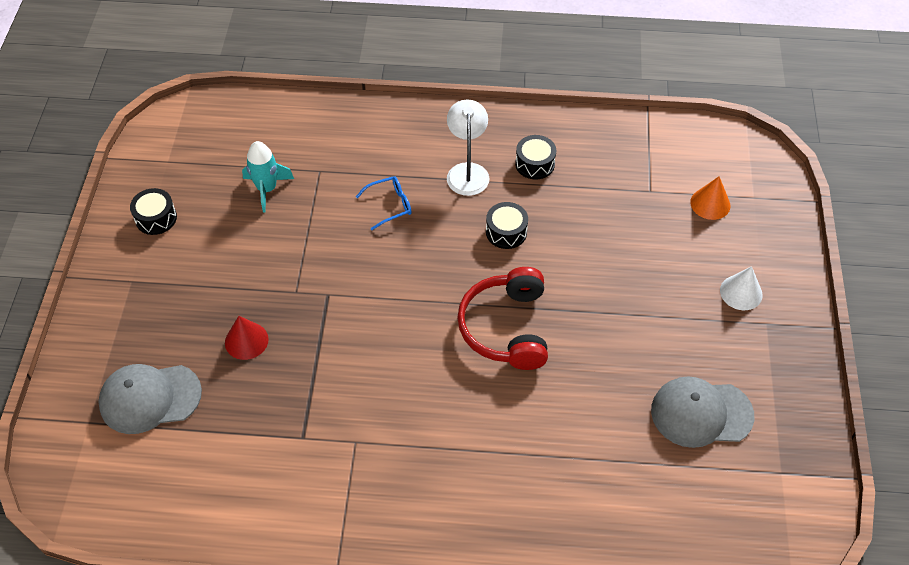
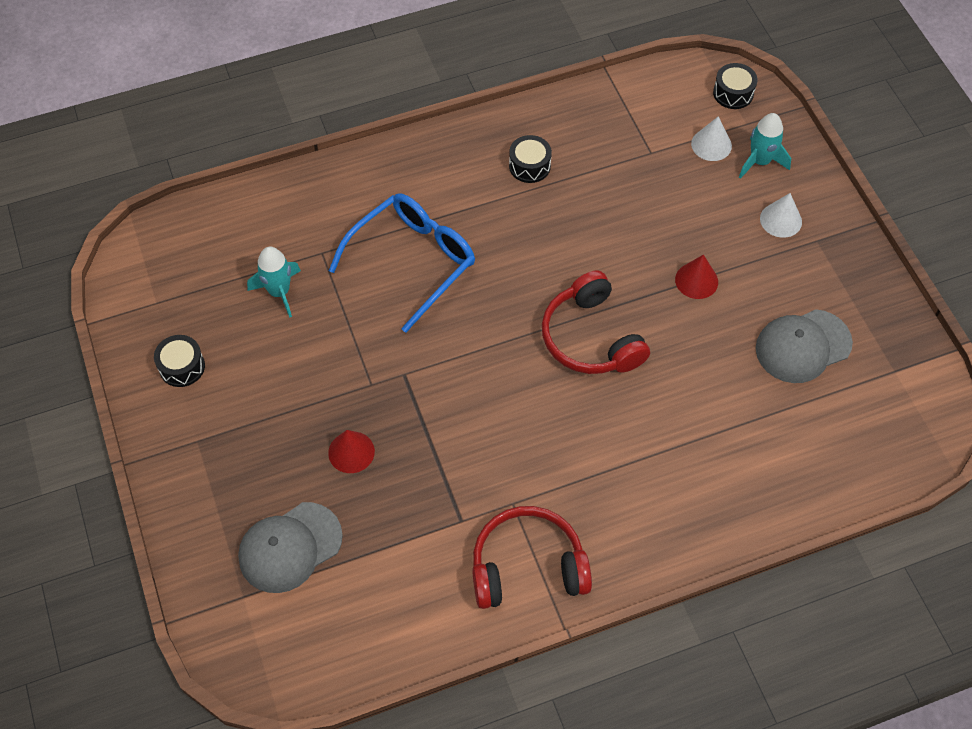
camera: 25 degrees left, 5 degrees up
(336, 503) = (527, 566): none -> red headphones
(390, 205) = (413, 261): blue glasses -> blue glasses, size x2.18
(467, 171) = (469, 198): white lamp -> none
(506, 232) = (540, 245): black drum -> black drum (733, 93)
(631, 315) = (696, 280): none -> red cone
(710, 204) = (711, 144): orange cone -> white cone
(748, 234) = (760, 161): none -> turquoise rocket

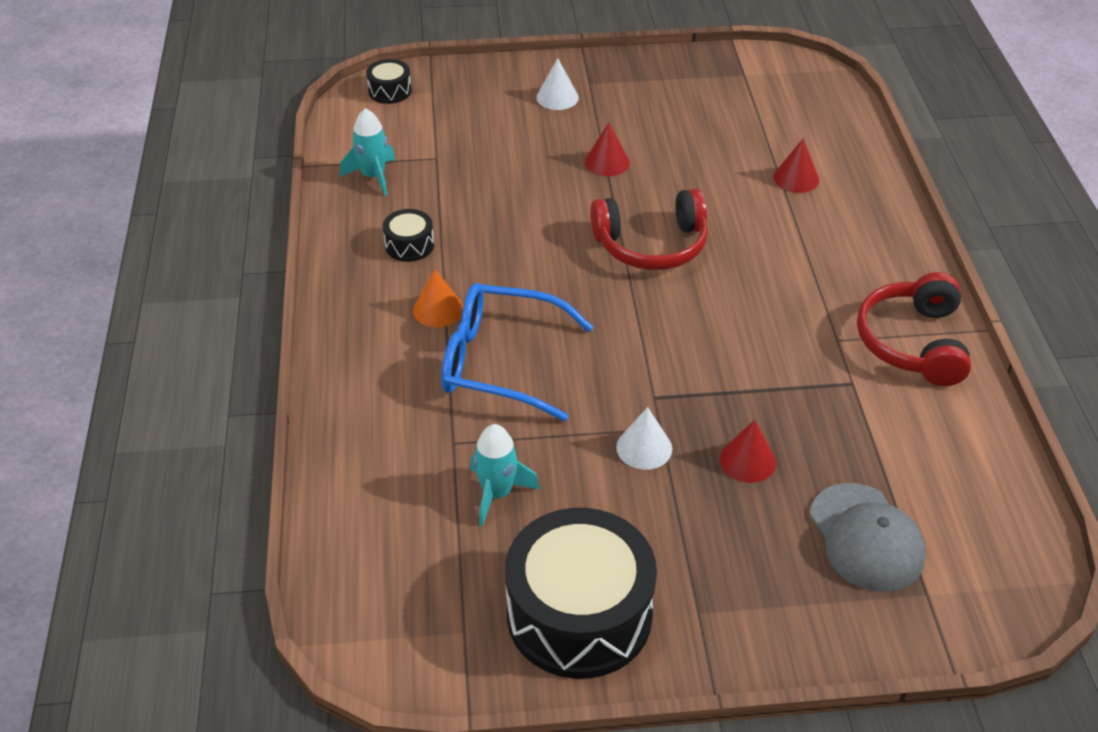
camera: 75 degrees left, 15 degrees down
(182, 367) = (579, 614): black drum -> black drum, size x2.29
(413, 261) = (500, 362): blue glasses -> blue glasses turned 45 degrees counterclockwise
(460, 205) = (438, 309): none -> orange cone
(711, 144) = (446, 118): white cone -> white cone (644, 448)
(735, 442) = (796, 178): none -> red cone
(760, 161) = (482, 94): turquoise rocket -> turquoise rocket (373, 177)
(803, 346) = (703, 117): grey cap -> none

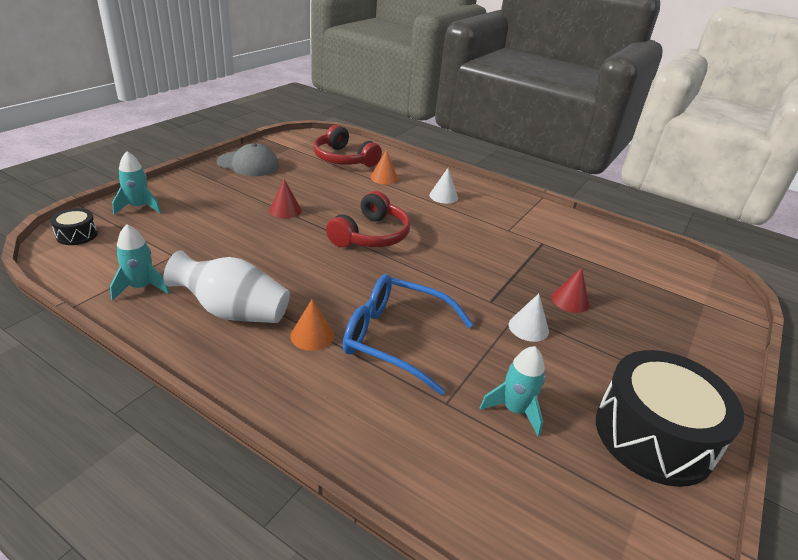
camera: 55 degrees left, 10 degrees down
(409, 245) = (233, 312): black drum -> white vase
(474, 84) = (138, 207): none -> turquoise rocket
(500, 362) = (395, 338): blue glasses -> blue glasses turned 60 degrees clockwise
(557, 97) = (206, 193): white cone -> white cone (443, 196)
(796, 178) = (384, 178): red cone -> orange cone
(866, 537) = (654, 298): grey cap -> grey cap (248, 164)
(913, 342) = (532, 215): red headphones -> red headphones (343, 159)

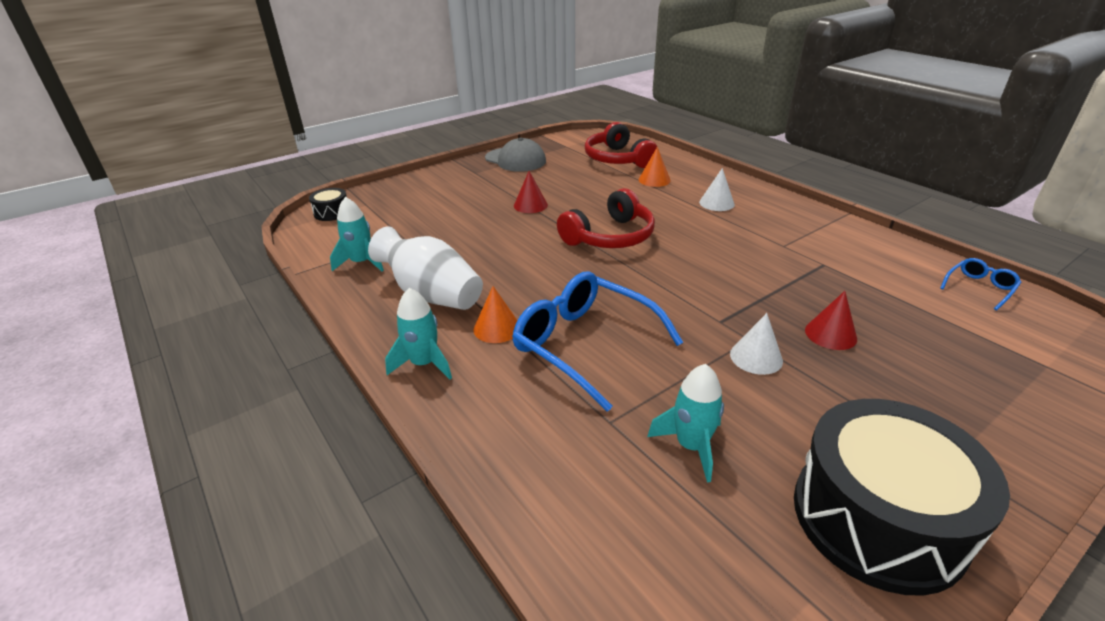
camera: 25 degrees right, 0 degrees up
(138, 207) = (395, 193): turquoise rocket -> turquoise rocket (424, 364)
(646, 250) = (979, 288): none -> blue glasses

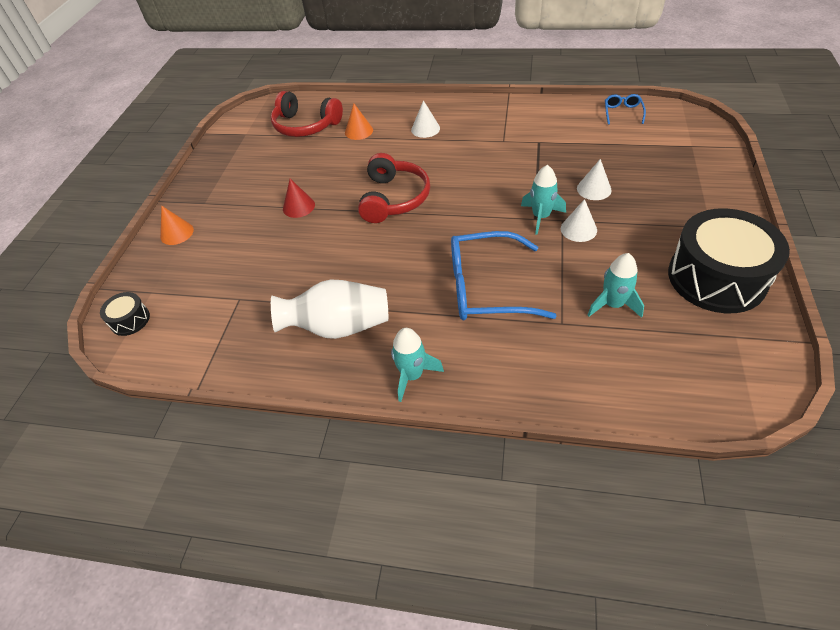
camera: 40 degrees left, 15 degrees up
(361, 263) = (240, 342): turquoise rocket -> turquoise rocket (541, 217)
(497, 328) = (420, 316): orange cone -> orange cone (177, 233)
(515, 160) = (221, 171): grey cap -> none
(830, 334) = (594, 189): red cone -> white cone

